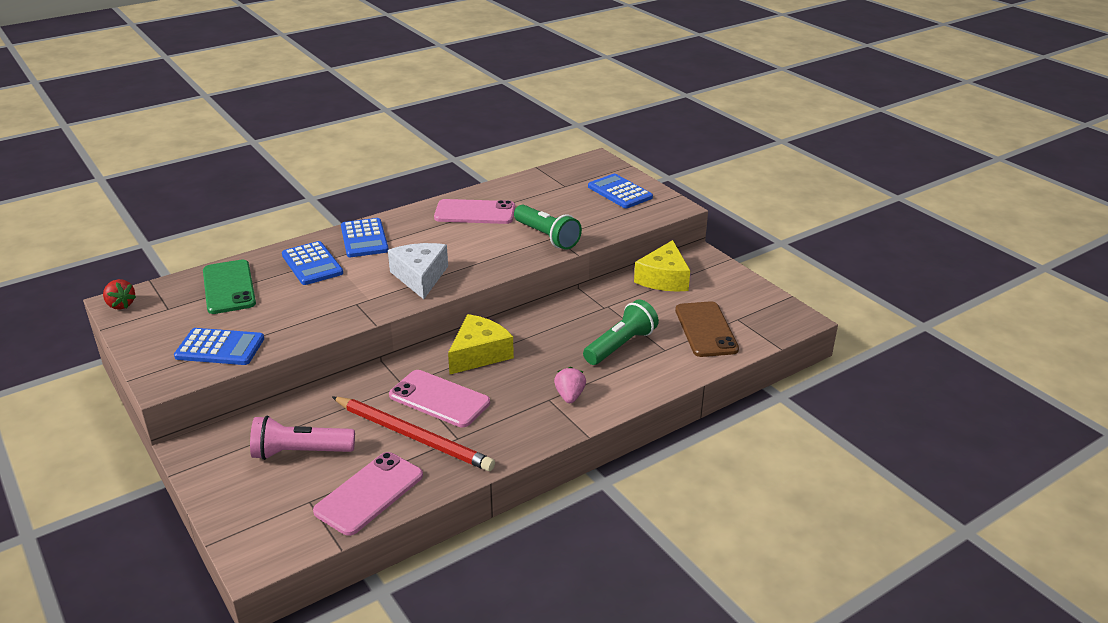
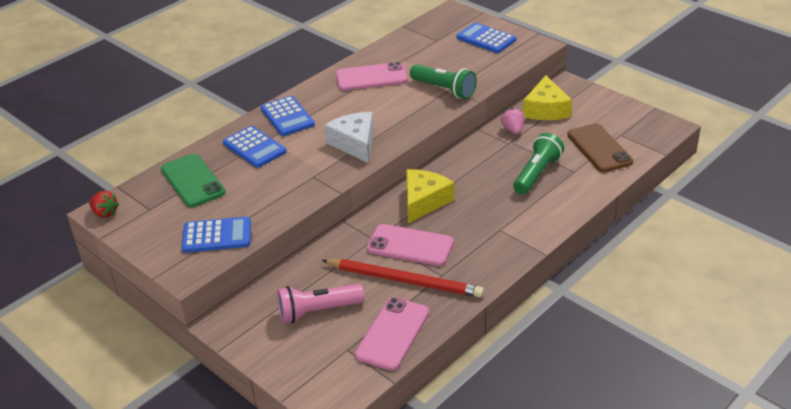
camera: 10 degrees left, 5 degrees up
(569, 396) = (515, 224): pink strawberry -> pink strawberry (513, 130)

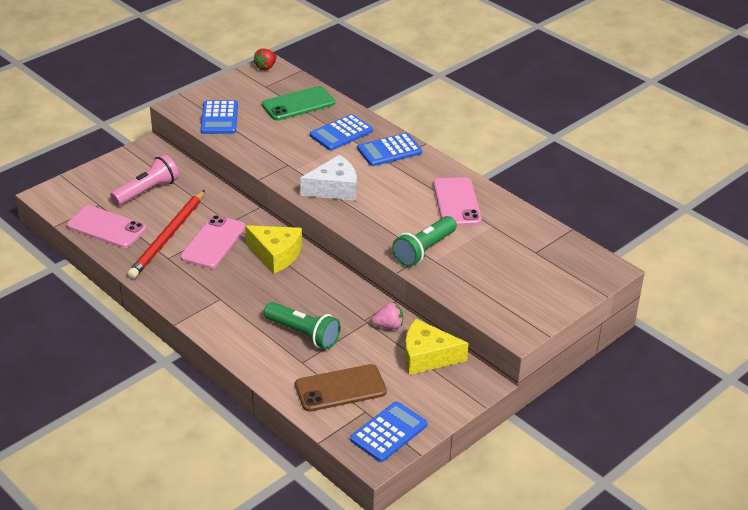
camera: 90 degrees right, 0 degrees up
(318, 311) = (147, 191): pink flashlight -> pink flashlight turned 60 degrees clockwise
(486, 39) = (536, 290): blue calculator -> blue calculator (389, 432)

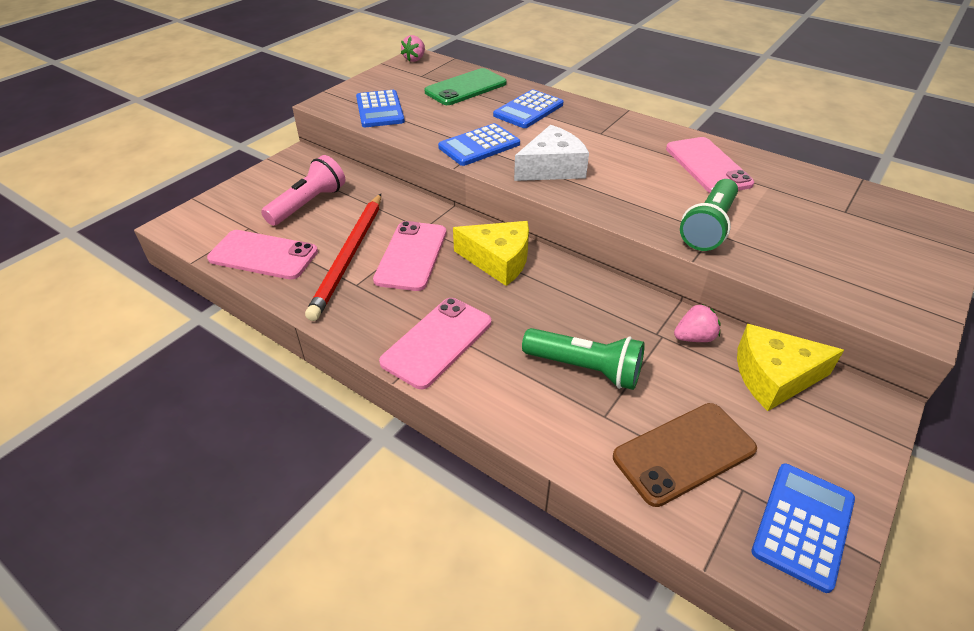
camera: 10 degrees left, 5 degrees up
(211, 304) = (437, 342): none -> pink phone
(266, 67) = (415, 59): red strawberry -> pink strawberry
(389, 150) = (593, 121): blue calculator -> blue calculator (479, 146)

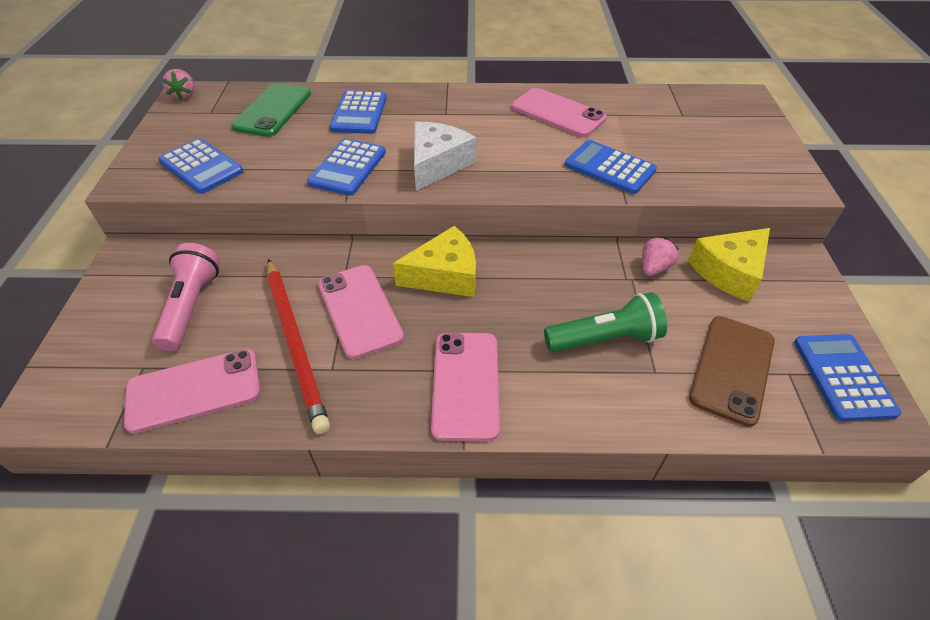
camera: 35 degrees left, 5 degrees up
(709, 227) = (609, 168): green flashlight -> blue calculator

